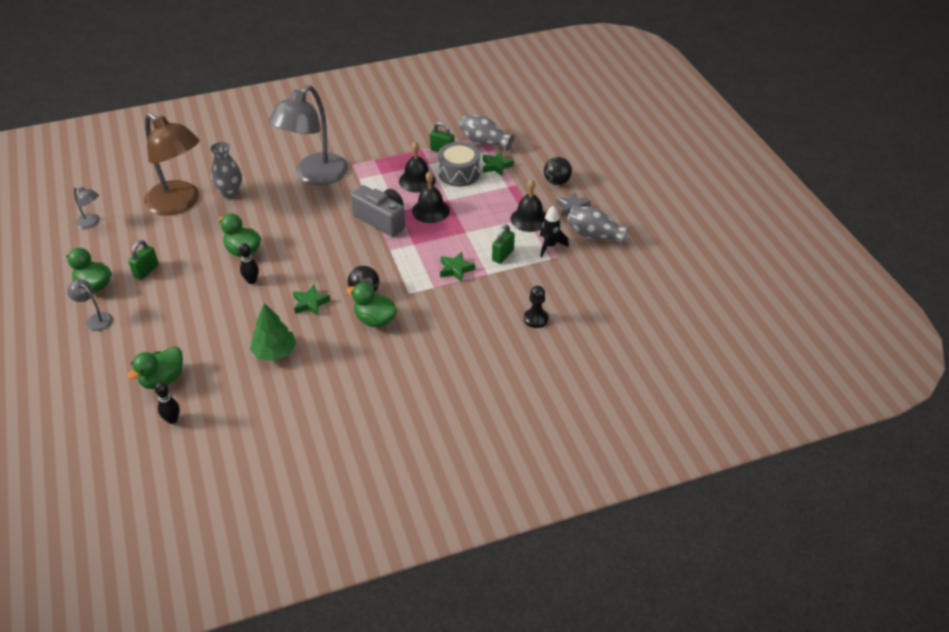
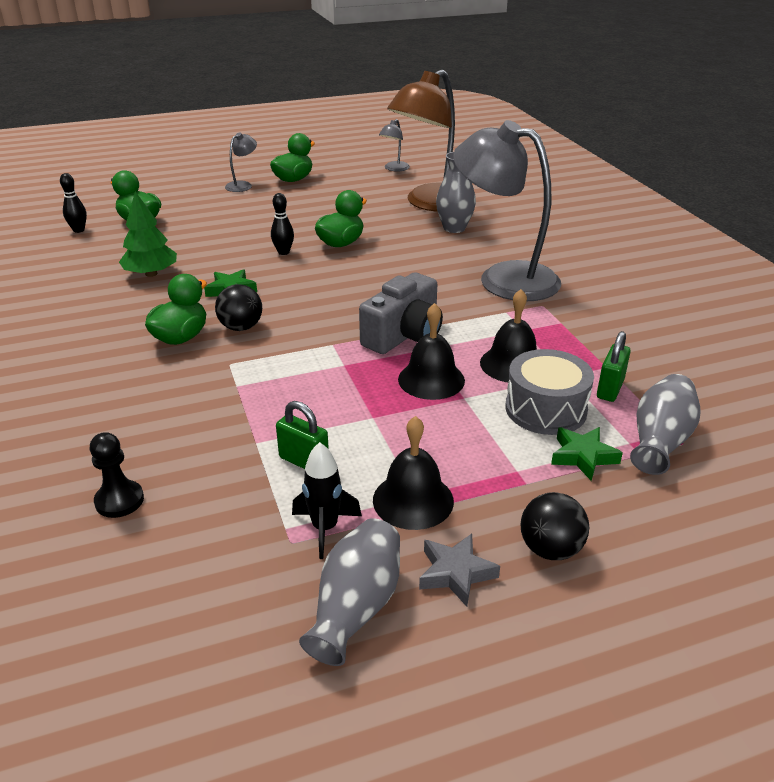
camera: 90 degrees right, 10 degrees down
(146, 271) = (311, 199): green padlock -> none
(456, 269) = (275, 407): green star -> none

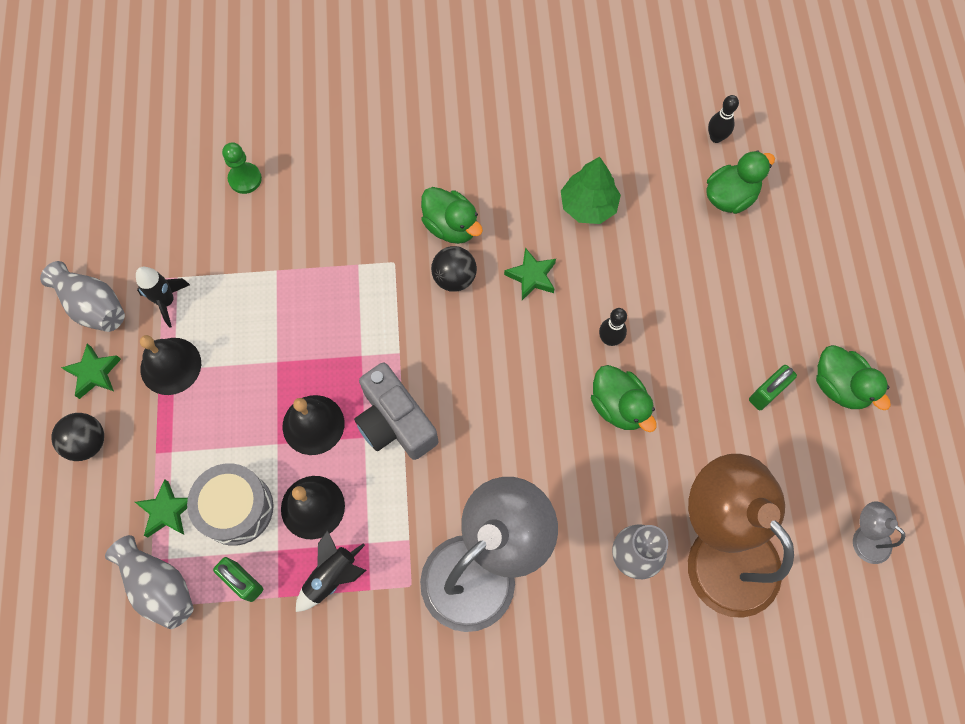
camera: 105 degrees right, 35 degrees up
(119, 500) = (245, 179): black pawn -> green pawn
(242, 185) = (828, 319): grey lamp -> none
(304, 461) = (241, 300): green padlock -> green padlock (766, 393)
(455, 573) = (94, 373): grey star -> green star
(565, 342) = (332, 576): none -> black rocket

